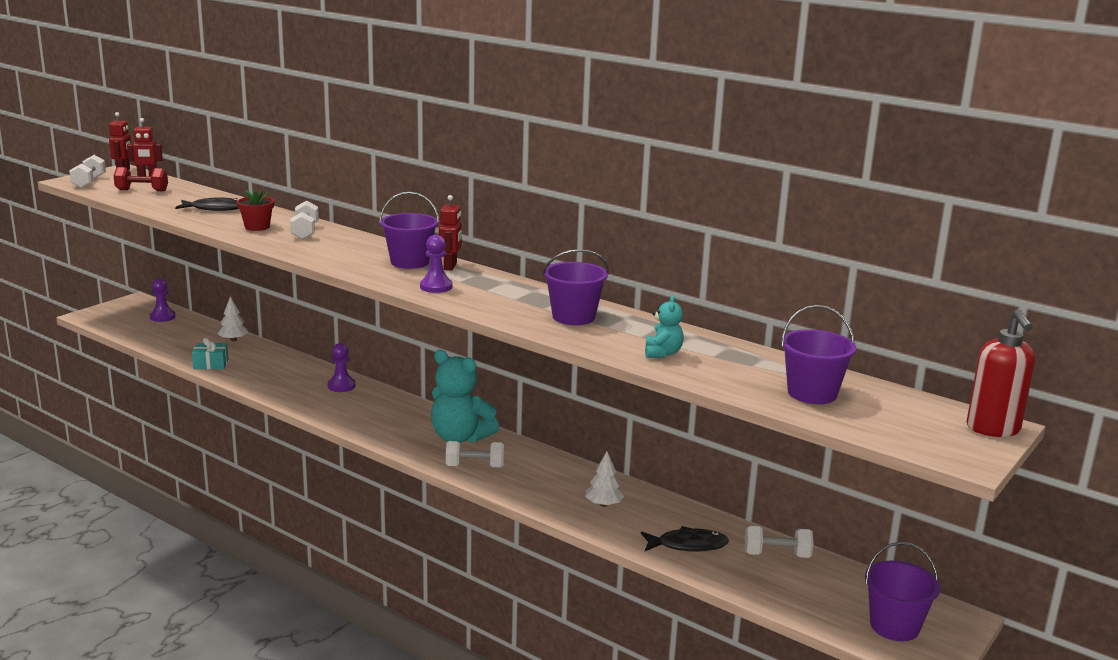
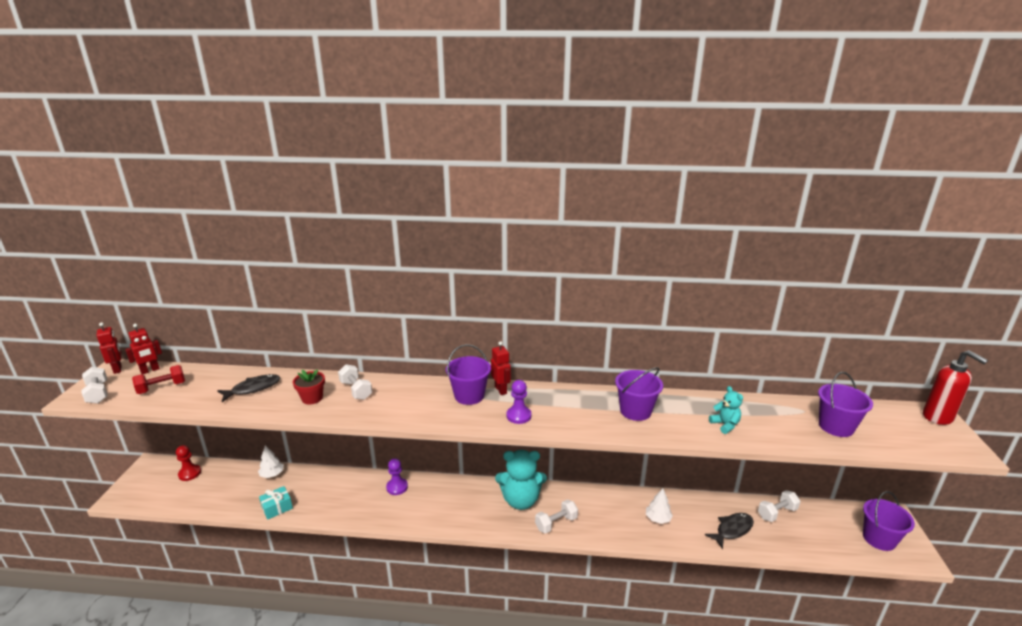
camera: 30 degrees left, 5 degrees up
(162, 317) = (190, 473): purple pawn -> red pawn

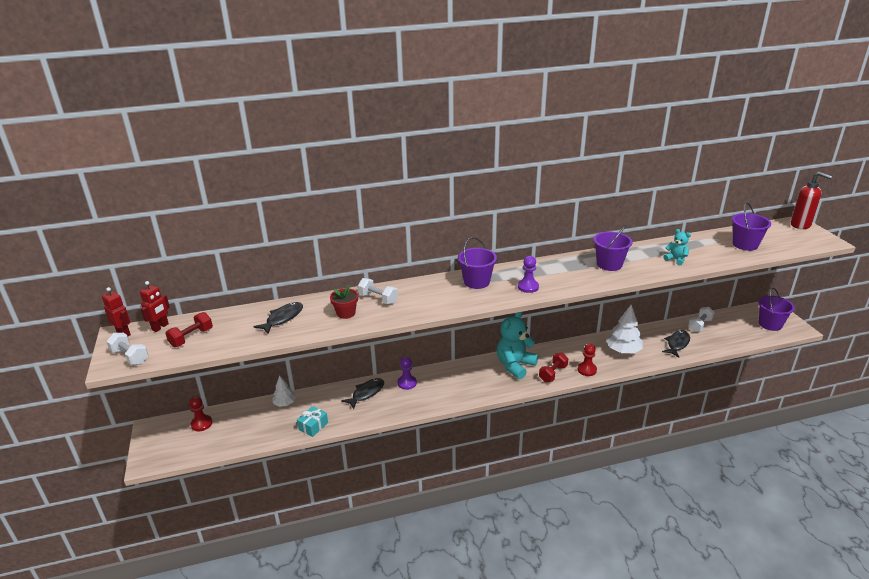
camera: 20 degrees left, 5 degrees up
(351, 487) = (366, 393): none -> black fish
(501, 390) = (497, 272): red robot -> none
(520, 500) = (515, 365): turquoise teddy bear -> turquoise teddy bear turned 150 degrees clockwise
(556, 523) = (553, 373): white dumbbell -> red dumbbell
(598, 530) = (587, 370): none -> red pawn
(658, 518) = (623, 350): white tree -> white tree, size x1.67

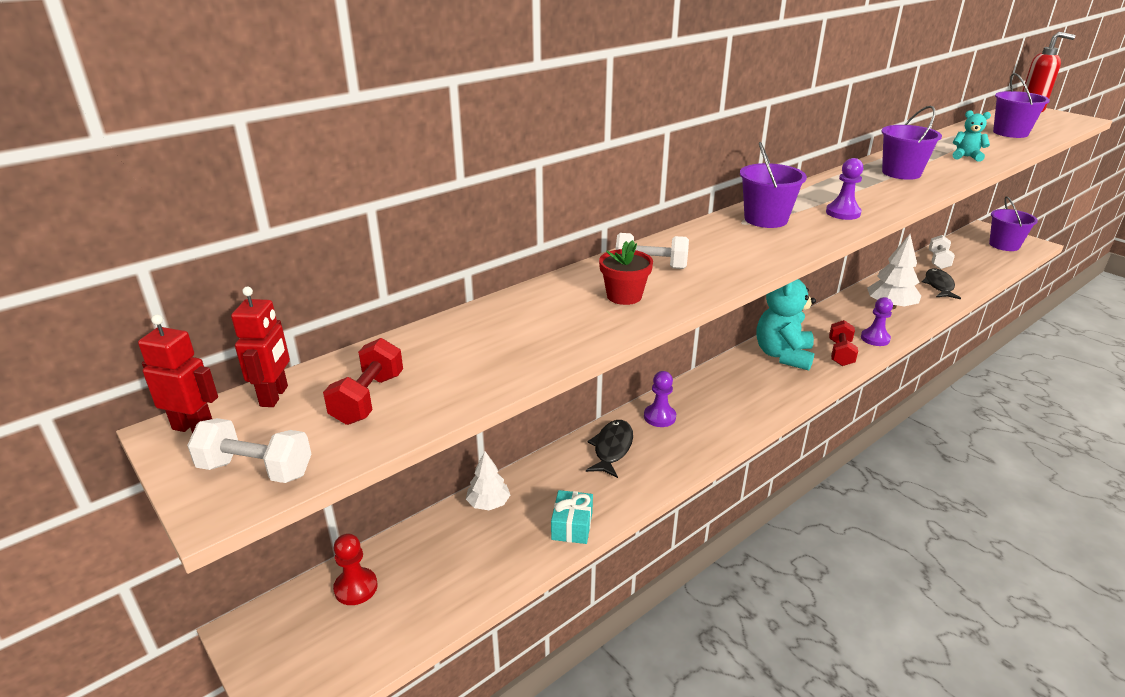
camera: 25 degrees left, 0 degrees up
(283, 318) = (521, 326): black fish -> none
(587, 370) = (875, 338): red pawn -> purple pawn

